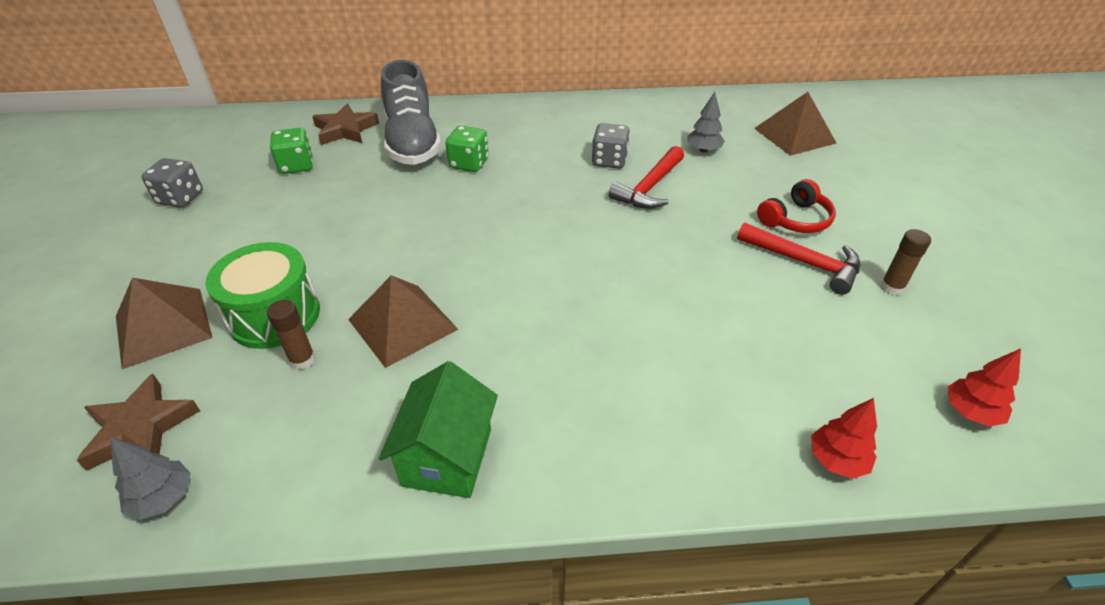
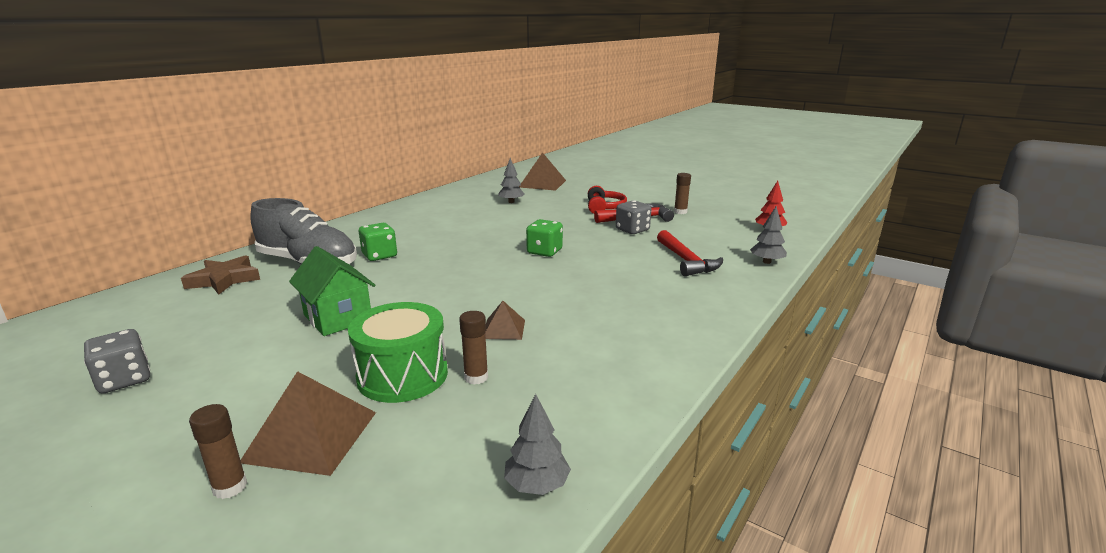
camera: 50 degrees left, 20 degrees down
(88, 331) = (230, 487): none -> brown glue stick
(140, 428) = (432, 480): brown star -> none
(296, 165) = (221, 312): green dice -> green dice (544, 251)
(402, 324) = (504, 329): brown pyramid -> brown pyramid, size x0.56
(447, 457) = (647, 352): green house -> green house (337, 318)
(609, 161) = (470, 222): grey dice -> grey dice (632, 230)
(649, 187) = (515, 223): red hammer -> red hammer (686, 261)
(836, 460) = (766, 262): red tree -> grey tree

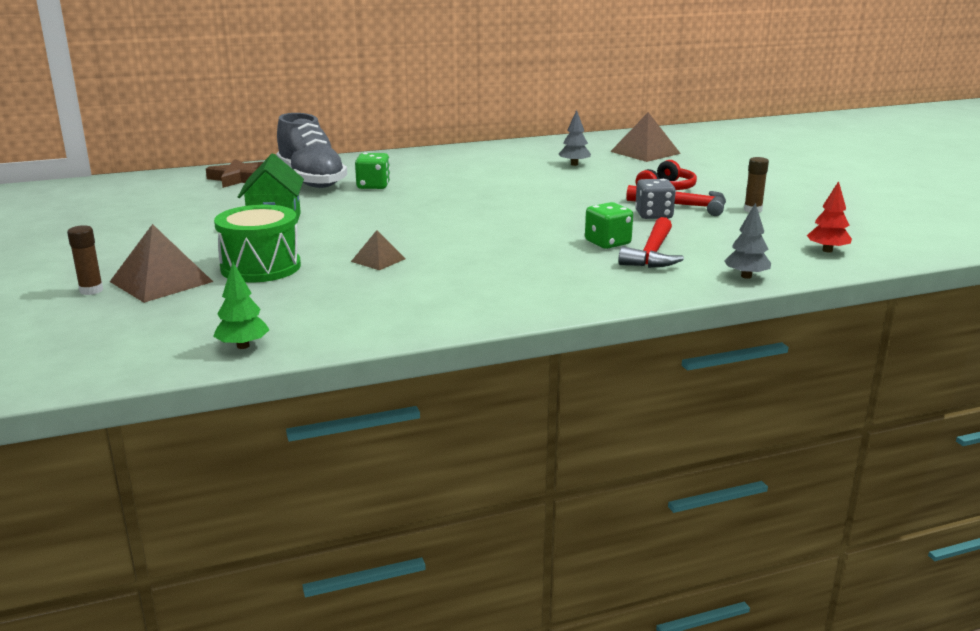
camera: 35 degrees right, 0 degrees up
(124, 380) = (108, 224): grey dice -> none
(476, 377) = (305, 282): brown glue stick -> none
(537, 485) = (243, 346): grey tree -> green tree
(544, 251) = (521, 214): green dice -> green dice (607, 243)

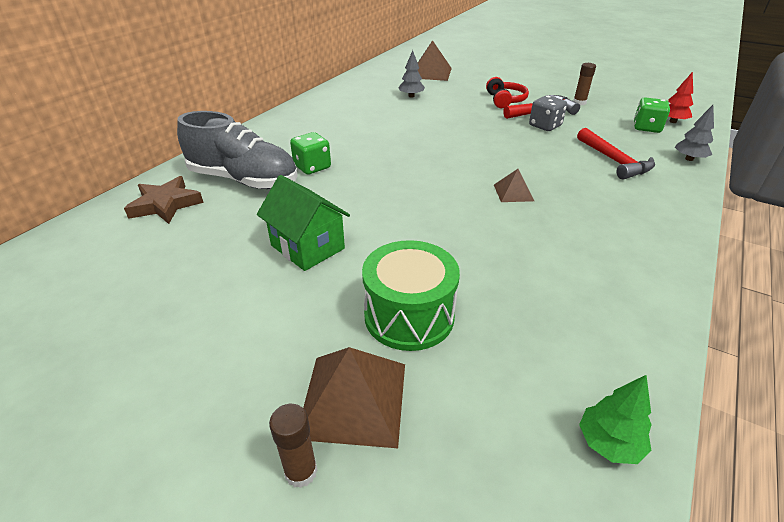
camera: 40 degrees left, 15 degrees up
(378, 260) = (481, 252): brown pyramid -> brown pyramid (513, 192)
(607, 243) = (574, 161): green dice -> green dice (646, 128)

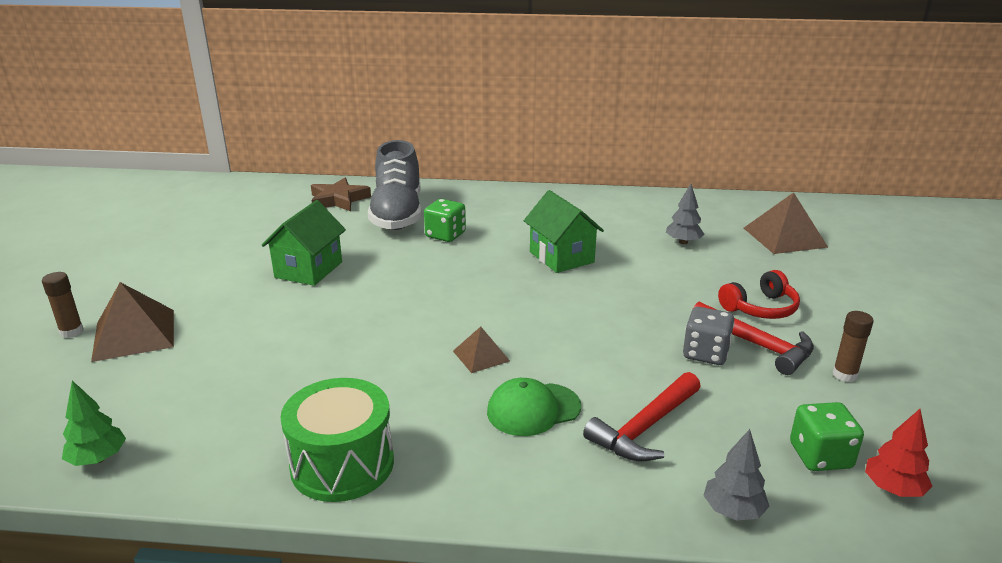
camera: 65 degrees right, 10 degrees down
(395, 134) = (561, 257): none -> green house
(409, 316) = (232, 336): green drum -> green drum (342, 464)
(586, 189) = (533, 409): none -> green cap

